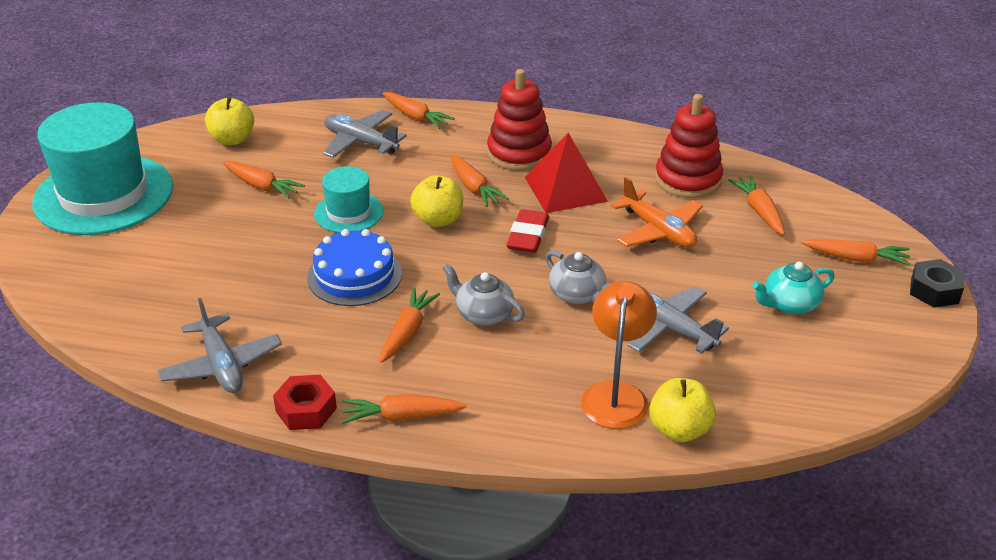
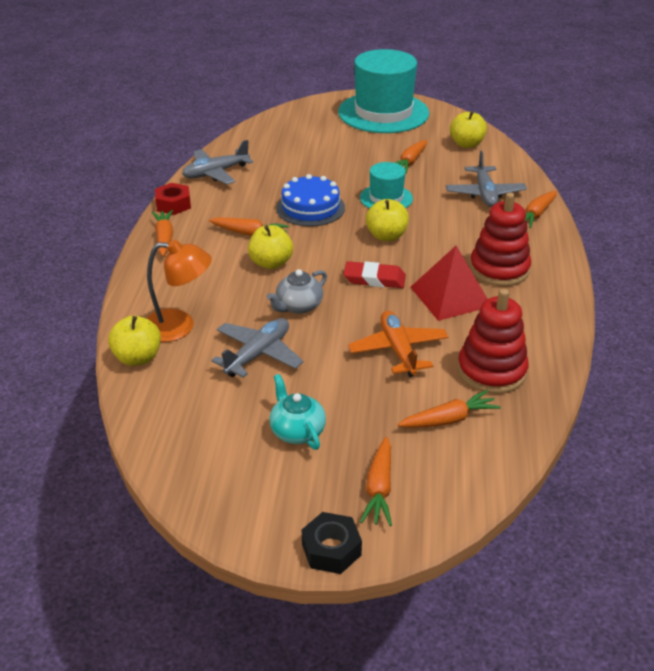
camera: 85 degrees right, 0 degrees up
(360, 142) = (484, 194): grey plane -> grey plane turned 150 degrees clockwise
(474, 188) = (436, 249): orange carrot -> none
(483, 314) = (271, 263): grey teapot -> yellow apple
(658, 231) = (398, 350): orange plane -> orange plane turned 120 degrees clockwise

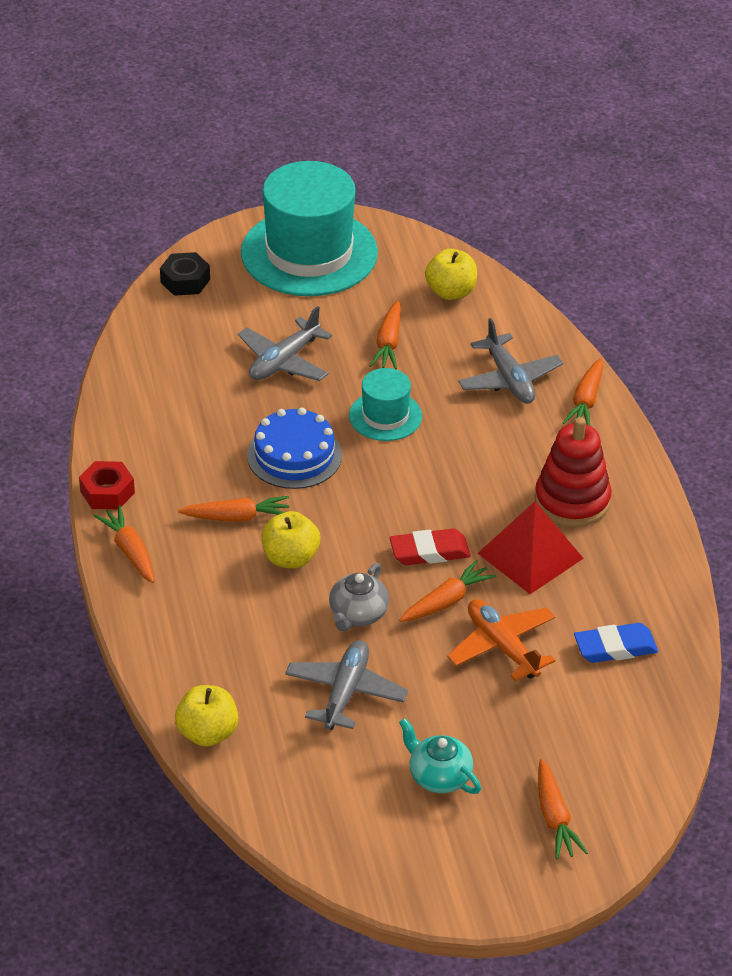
camera: 20 degrees left, 5 degrees up
(179, 327) = (231, 679): orange lamp -> none
(215, 173) = (132, 422): grey plane -> grey plane (284, 361)
(331, 549) = (537, 893): black nut -> black nut (185, 281)
(386, 236) = (414, 480): yellow apple -> none
(449, 419) = (593, 720): orange carrot -> orange carrot (447, 601)
(491, 371) = (615, 647): red stacking toy -> blue eraser

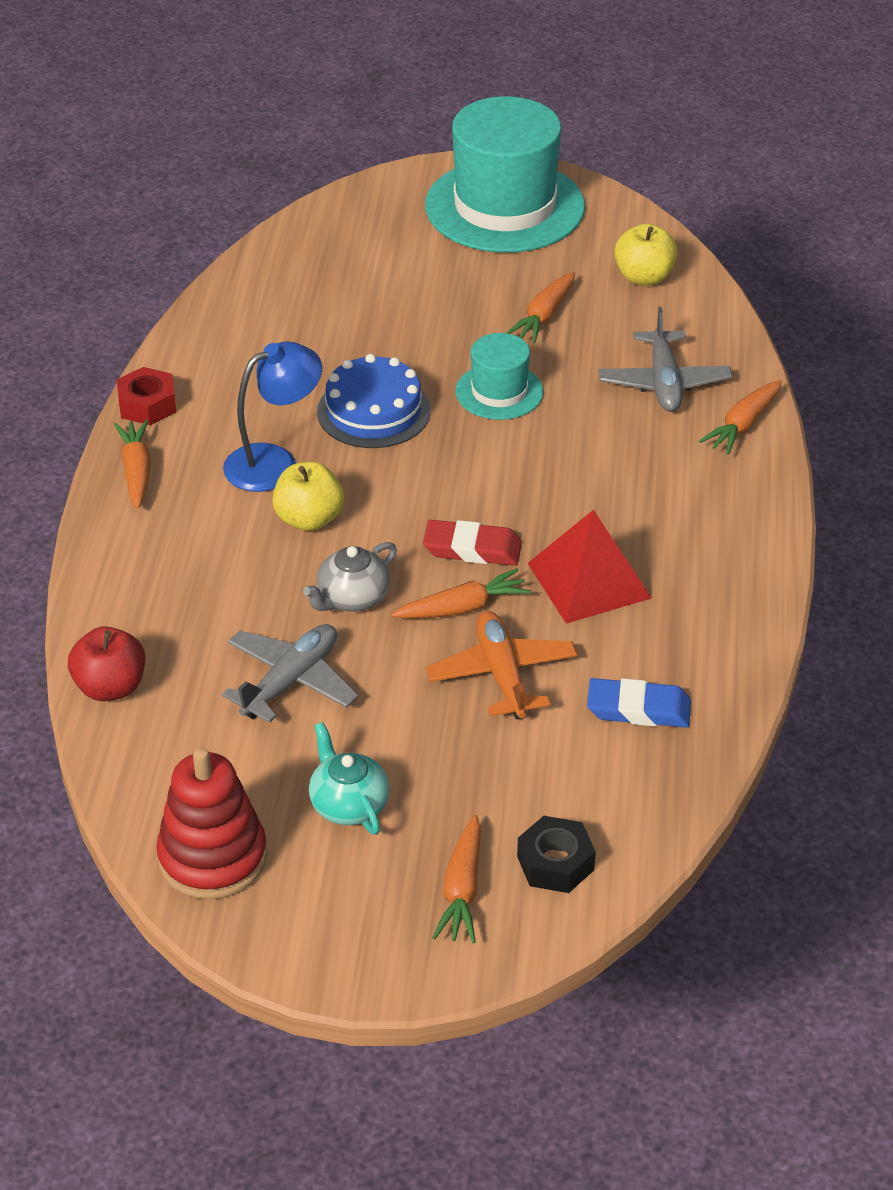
camera: 20 degrees right, 0 degrees up
(185, 281) = (353, 208): black nut -> black nut (555, 863)
(207, 733) = (110, 687): yellow apple -> red apple
(237, 517) = (274, 462): orange carrot -> blue lamp
(284, 361) = (416, 311): grey plane -> none
(572, 501) = (670, 531): red stacking toy -> red stacking toy (212, 857)

